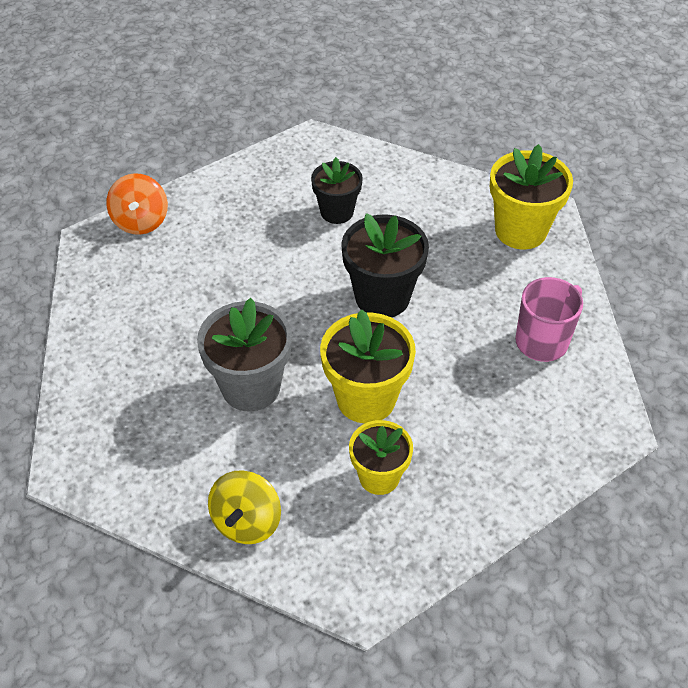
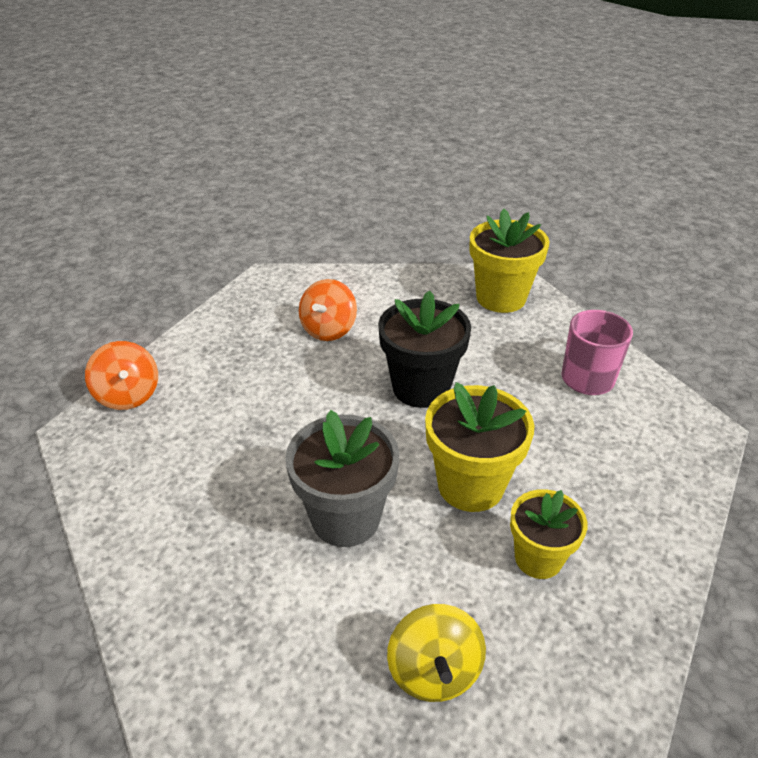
camera: 25 degrees left, 10 degrees down
(337, 212) = (328, 329): black flower pot -> orange spinning top

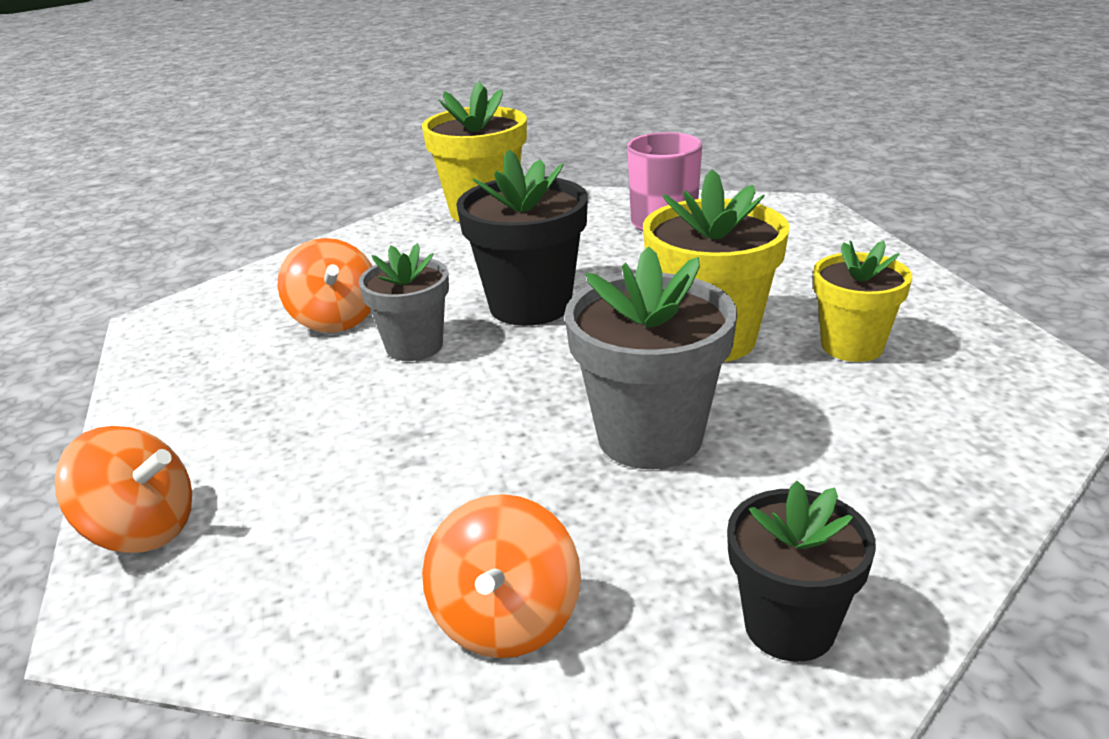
camera: 45 degrees left, 10 degrees down
(164, 552) = (506, 619): none -> orange spinning top
(240, 667) = (789, 626): none -> black flower pot
(335, 373) = (414, 346): none -> grey flower pot
(434, 670) = (934, 472): yellow spinning top -> none

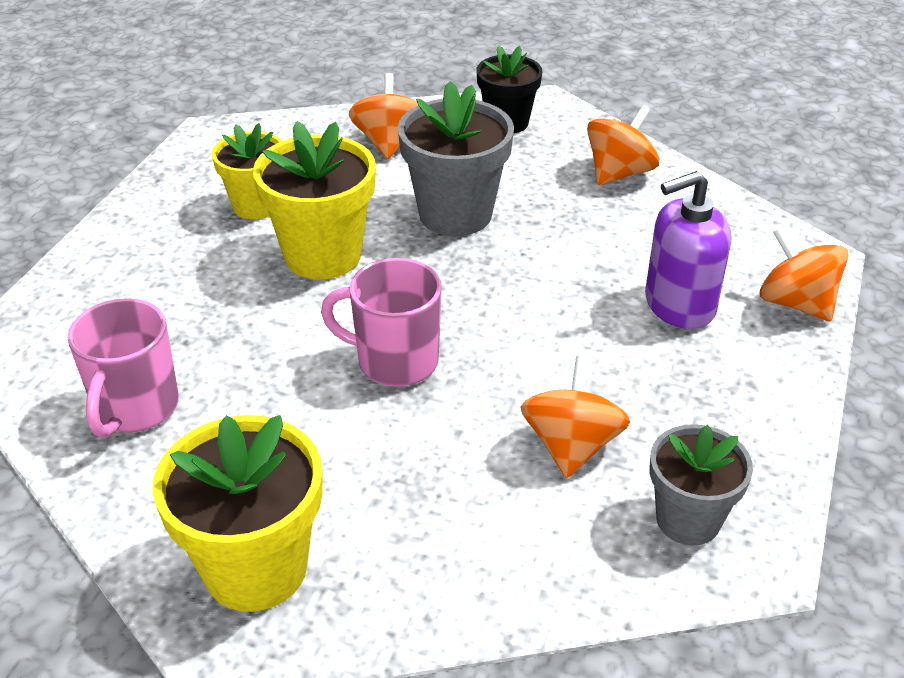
camera: 145 degrees left, 10 degrees up
(296, 460) = (679, 305): none -> purple soap dispenser
(414, 346) = (528, 367): grey flower pot -> grey flower pot (688, 520)
(530, 305) = (395, 361): black flower pot -> pink mug
(875, 486) = (389, 143): none -> orange spinning top

